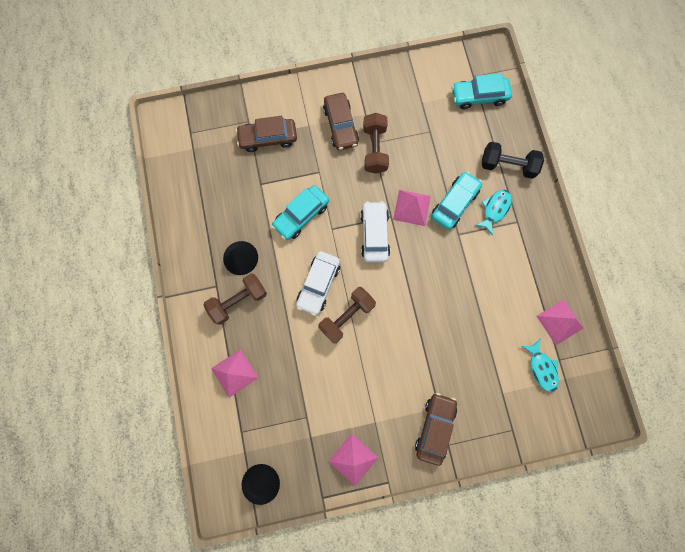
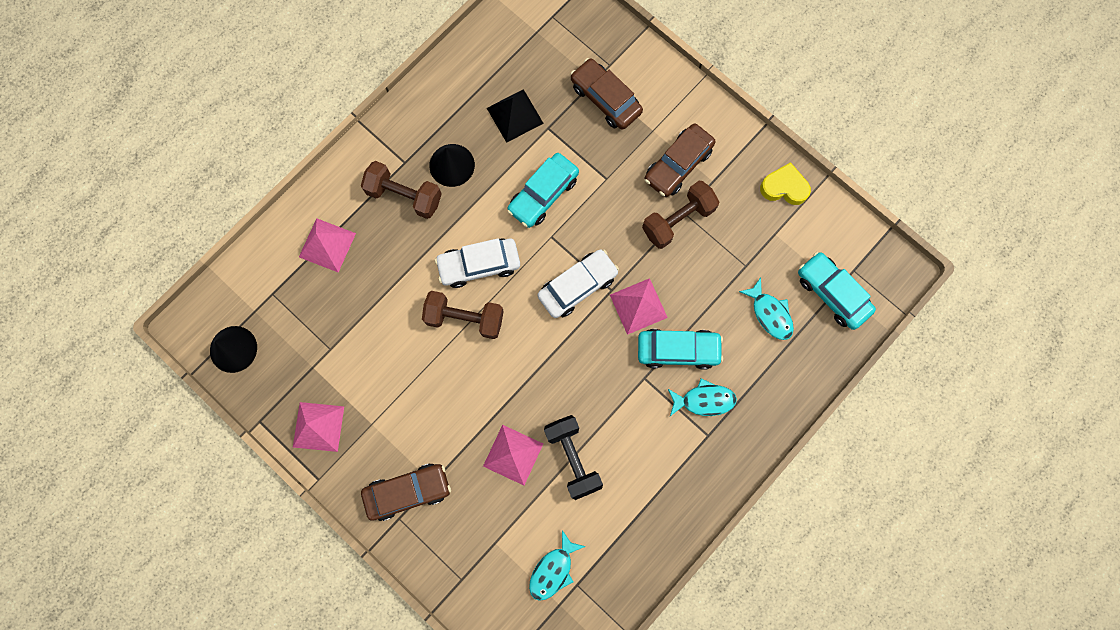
camera: 55 degrees right, 0 degrees up
(237, 198) = (515, 115): none -> black pyramid
(301, 215) = (543, 194): turquoise car -> turquoise car turned 60 degrees counterclockwise
(397, 78) = (784, 187): none -> yellow heart
(468, 138) = (770, 313): none -> turquoise fish
(507, 165) = (769, 381): black dumbbell -> black dumbbell (573, 458)
(560, 322) = (622, 558): pink pyramid -> pink pyramid (513, 455)

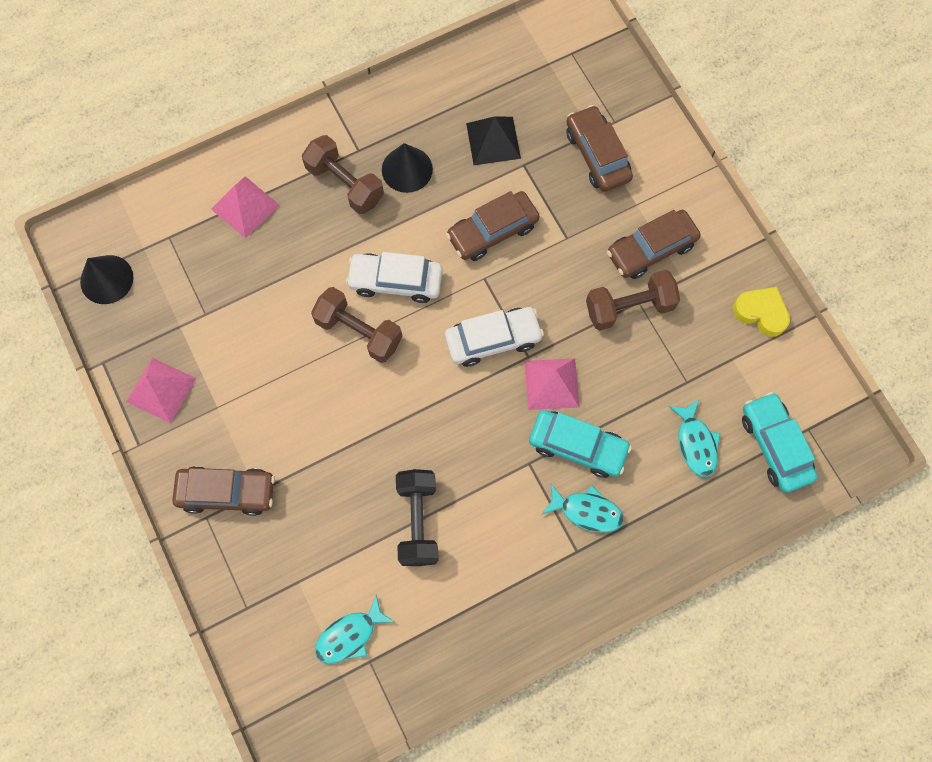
camera: 20 degrees right, 5 degrees down
(513, 455) = (354, 494): pink pyramid -> none
(543, 194) = (492, 231): turquoise car -> brown car

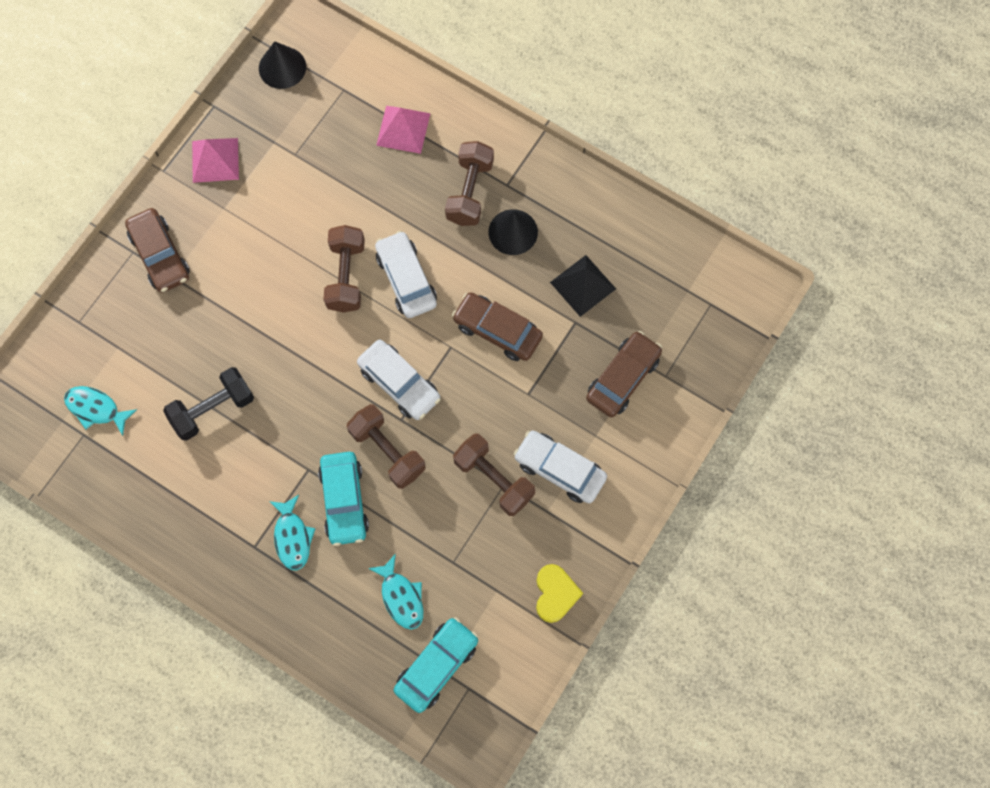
camera: 60 degrees right, 0 degrees up
(551, 384) = (387, 451): pink pyramid -> brown dumbbell
(651, 249) = (559, 469): brown car -> white car
(695, 443) = (401, 597): turquoise fish -> turquoise fish turned 75 degrees counterclockwise

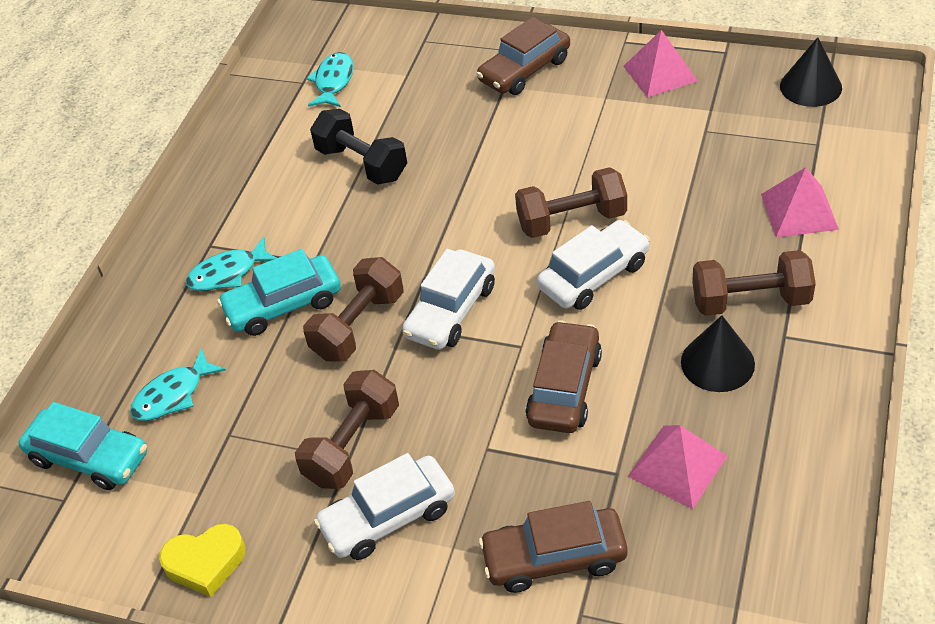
camera: 80 degrees right, 25 degrees down
(559, 469) = (388, 517): white car -> white car turned 135 degrees counterclockwise
(583, 285) = (677, 466): black pyramid -> pink pyramid
(623, 378) = (554, 557): brown car -> brown car turned 150 degrees clockwise

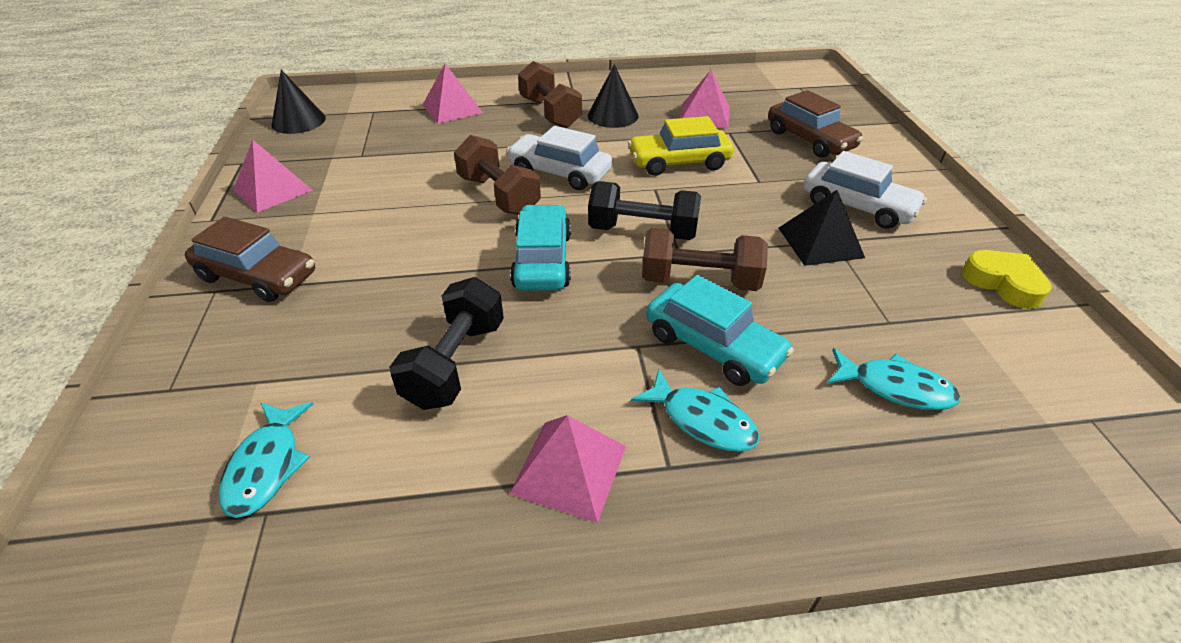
camera: 120 degrees left, 5 degrees down
(89, 457) = (1032, 424): turquoise car -> turquoise car (542, 260)
(241, 201) = (569, 469): none -> pink pyramid
(333, 81) = (267, 466): turquoise fish -> turquoise fish turned 75 degrees counterclockwise
(352, 445) = (820, 242): brown dumbbell -> black pyramid
(451, 311) = (642, 231): white car -> black dumbbell
(565, 388) = (679, 162): brown car -> yellow car

